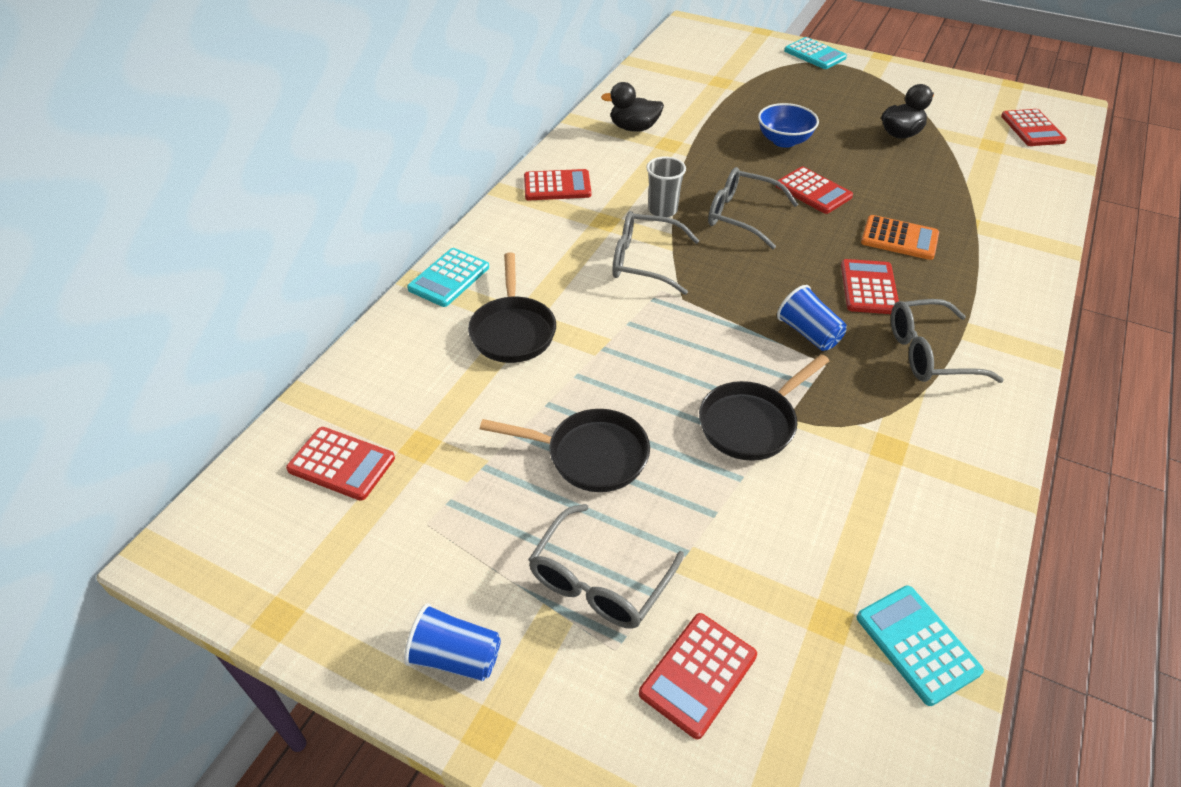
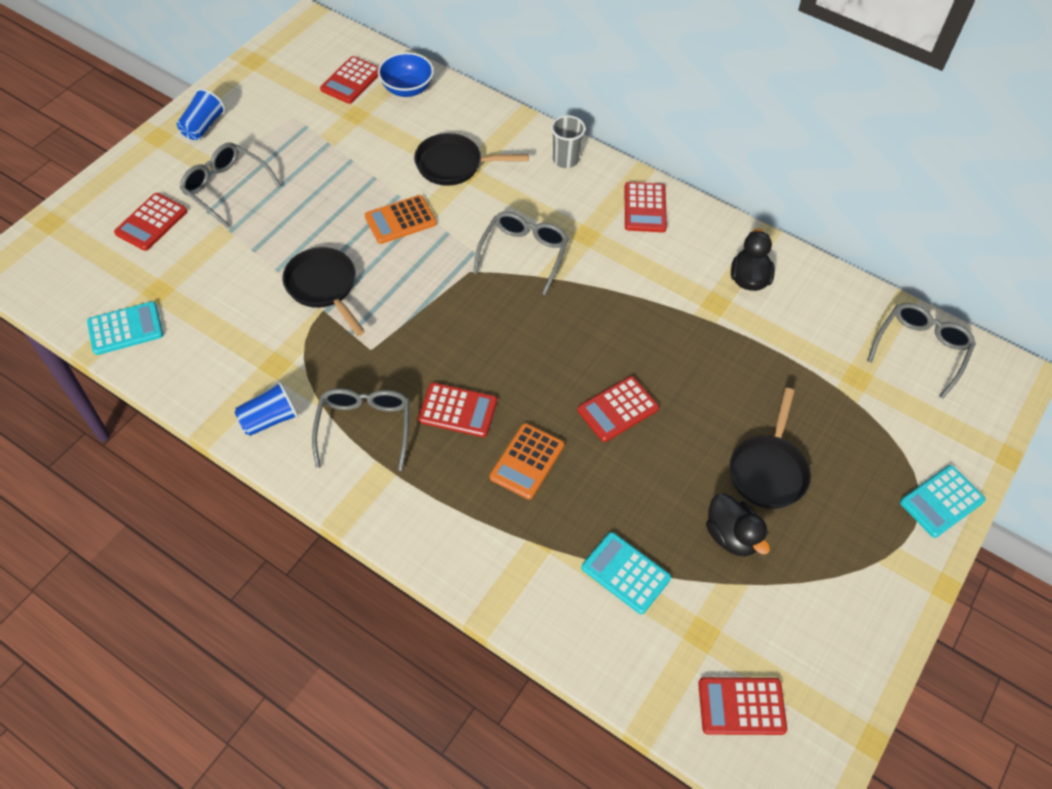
camera: 95 degrees right, 10 degrees up
(449, 278) = (523, 133): turquoise calculator -> turquoise calculator (625, 573)
(590, 455) = (322, 195): black pan -> black pan (768, 470)
(618, 367) = (400, 220): none -> orange calculator
(663, 210) = (598, 279): grey cup -> grey cup (565, 160)
(698, 674) = (151, 222): red calculator -> red calculator turned 105 degrees counterclockwise
(741, 215) = (582, 338): grey glasses -> grey glasses (920, 349)
(784, 141) = (719, 408): blue bowl -> blue bowl (407, 89)
(808, 333) = (409, 347): blue cup -> blue cup (270, 419)

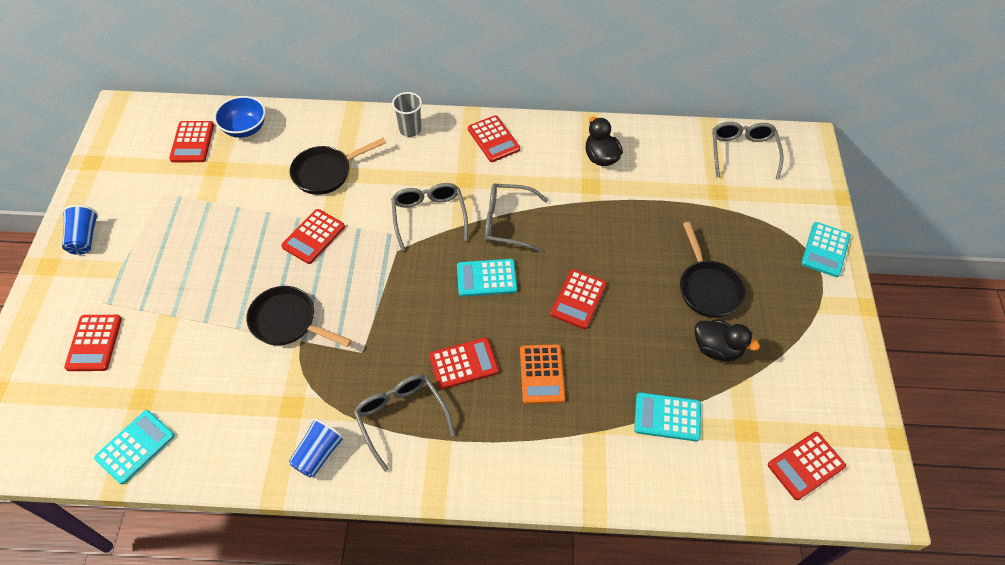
camera: 30 degrees left, 0 degrees up
(226, 188) = (143, 281): grey glasses -> grey glasses (507, 222)
(400, 220) = (313, 236): orange calculator -> red calculator
(538, 341) = (486, 278): none -> turquoise calculator

